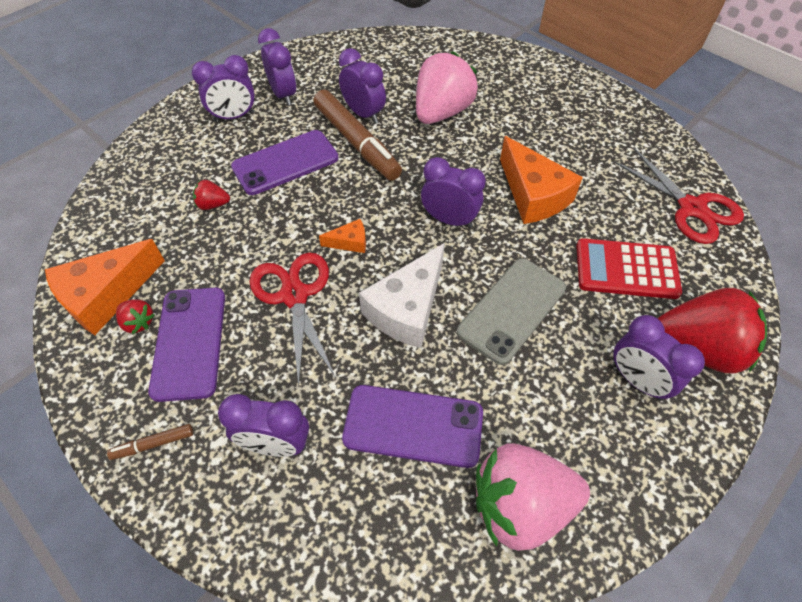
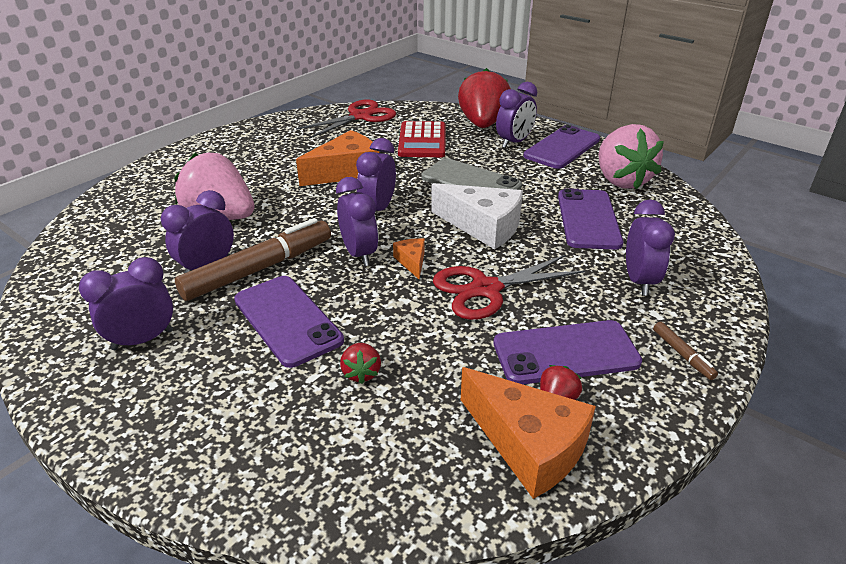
camera: 95 degrees left, 20 degrees down
(234, 116) = (178, 384): purple clock -> purple clock (359, 254)
(627, 446) = (562, 148): none -> purple phone

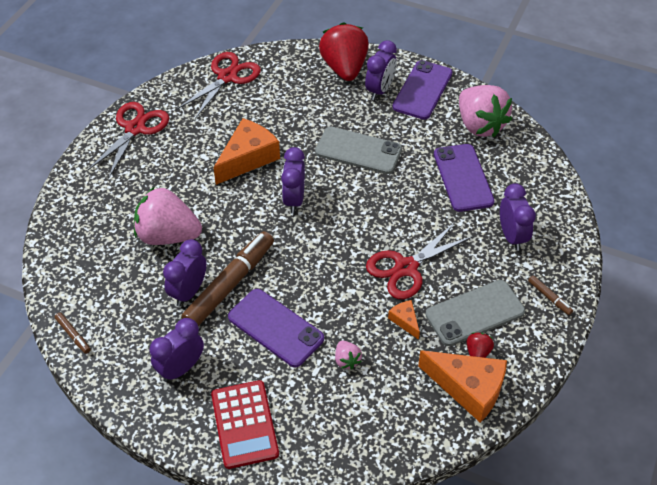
camera: 15 degrees left, 15 degrees up
(48, 284) = (73, 335): none -> brown marker
(247, 138) = (135, 129): none -> red scissors
(359, 254) = (300, 252): purple clock -> none
(361, 373) = (346, 360): red strawberry -> pink strawberry
(412, 262) = (343, 252): orange cheese -> orange cheese (405, 321)
(422, 140) = (298, 102): red calculator -> red calculator (244, 424)
(483, 226) = (384, 202): white cheese -> none
(565, 352) = (474, 313): purple phone -> grey phone

